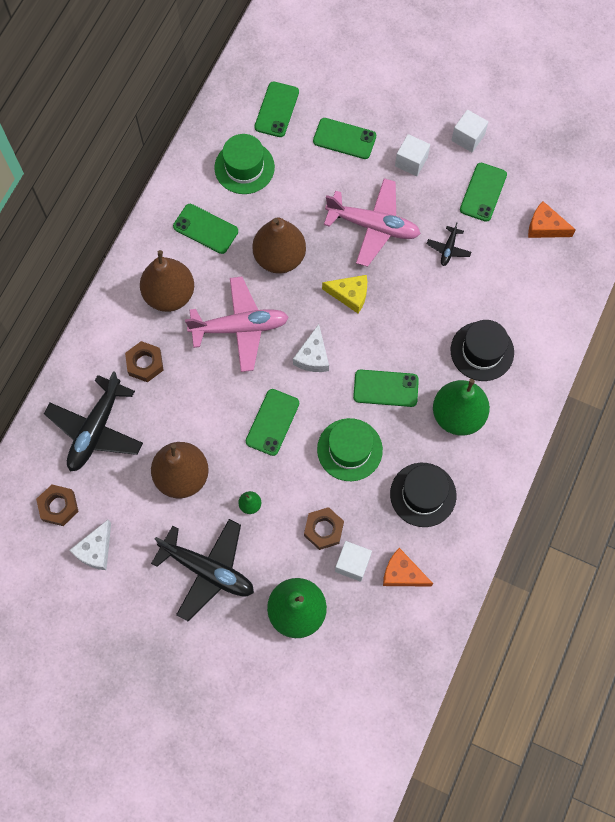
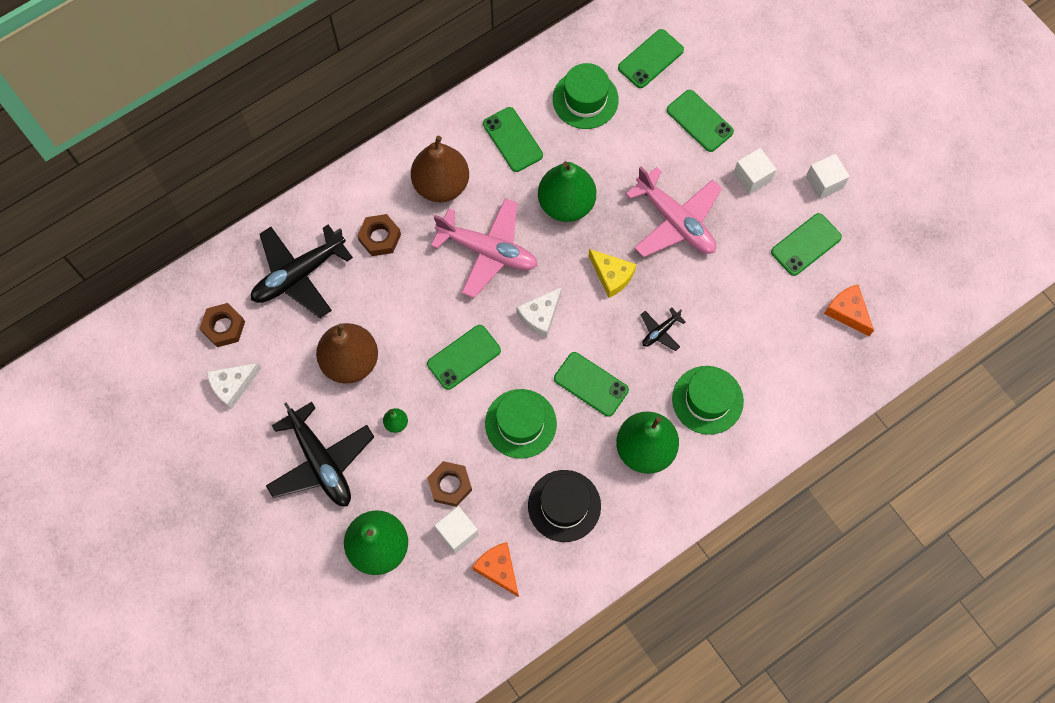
camera: 30 degrees right, 0 degrees up
(279, 257) = (566, 203): brown pear -> green pear
(448, 249) = (736, 282): black plane -> black plane (660, 332)
(482, 351) = (707, 400): black hat -> green hat

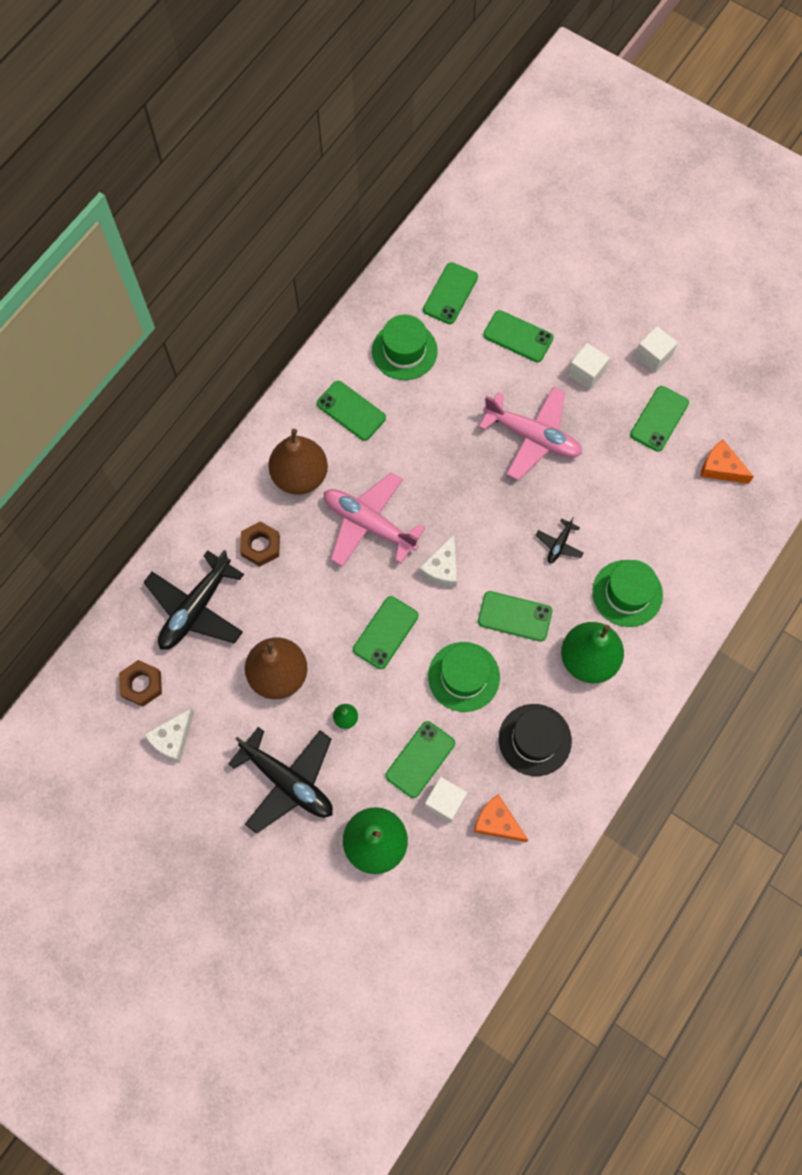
camera: 20 degrees left, 0 degrees up
(450, 485) = (420, 759): brown nut -> green phone
(488, 251) = (369, 524): pink plane -> pink plane turned 150 degrees counterclockwise
(566, 203) = (425, 454): green pear -> none
(611, 275) = (494, 508): yellow cheese -> none

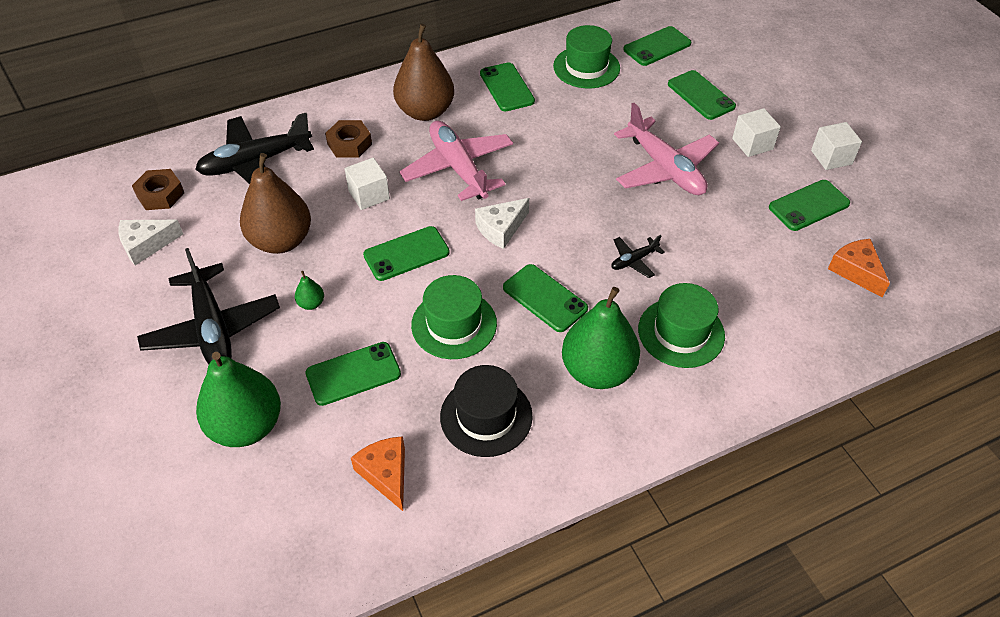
camera: 30 degrees right, 20 degrees down
(445, 802) = (347, 425): white cube -> white cube (369, 195)

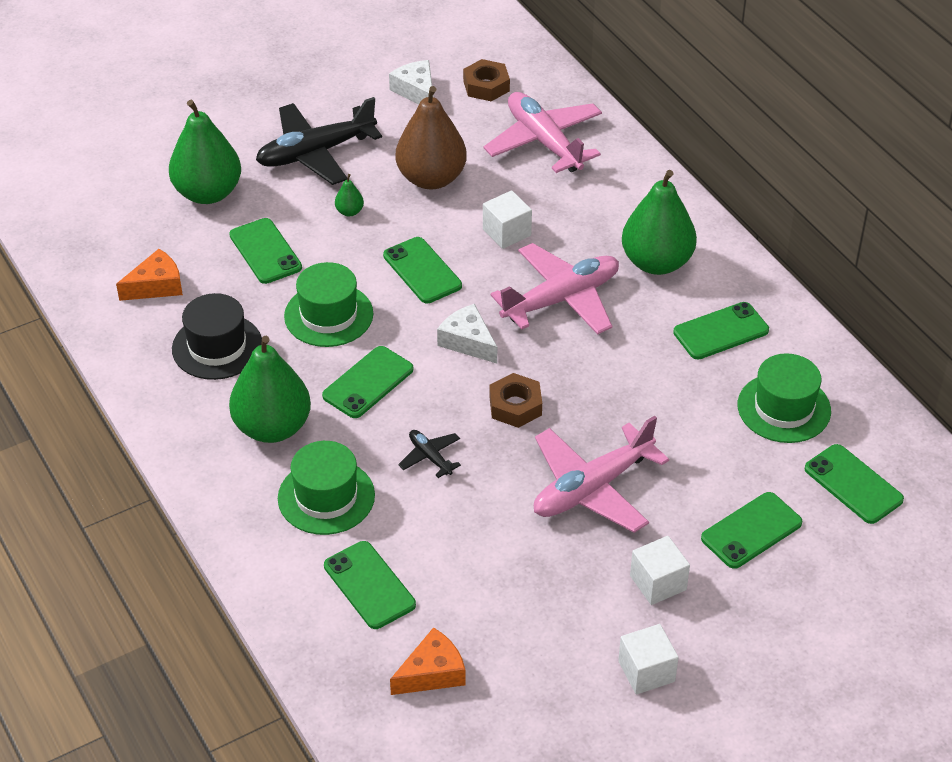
camera: 85 degrees right, 5 degrees down
(255, 162) = (544, 142): black plane -> pink plane
(349, 144) = (587, 207): brown nut -> brown nut (515, 406)
(425, 112) = (656, 262): brown pear -> green pear
(809, 206) = (544, 635): green phone -> green phone (369, 585)

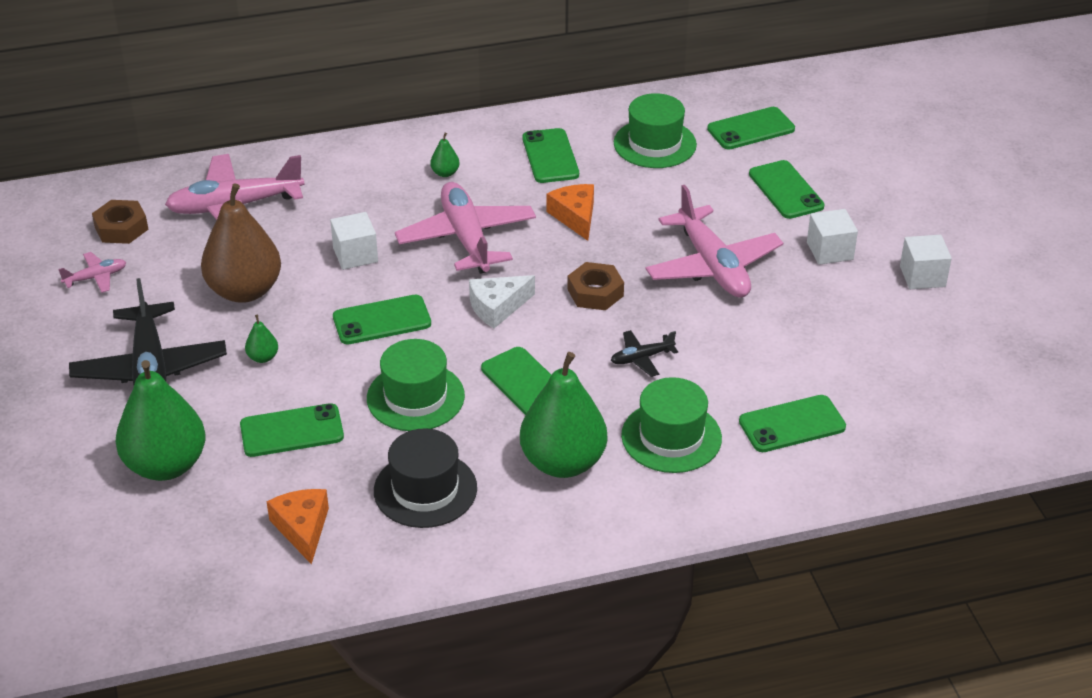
camera: 75 degrees left, 5 degrees down
(416, 91) = (96, 277): white cheese -> pink plane
(432, 673) = (903, 400): orange cheese -> orange cheese (575, 217)
(656, 262) = (445, 173): green pear -> green pear, size x0.40

